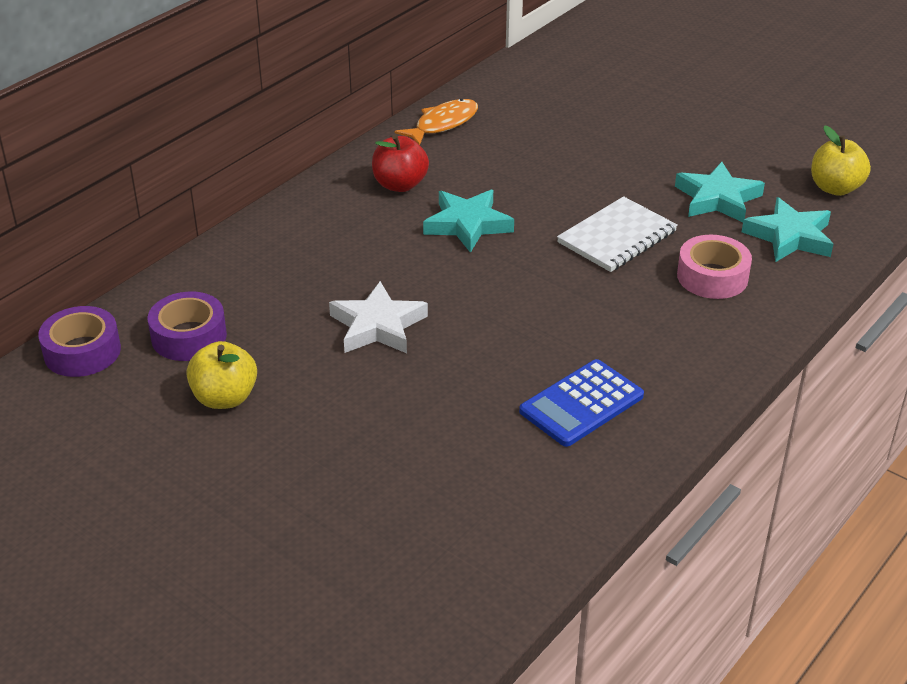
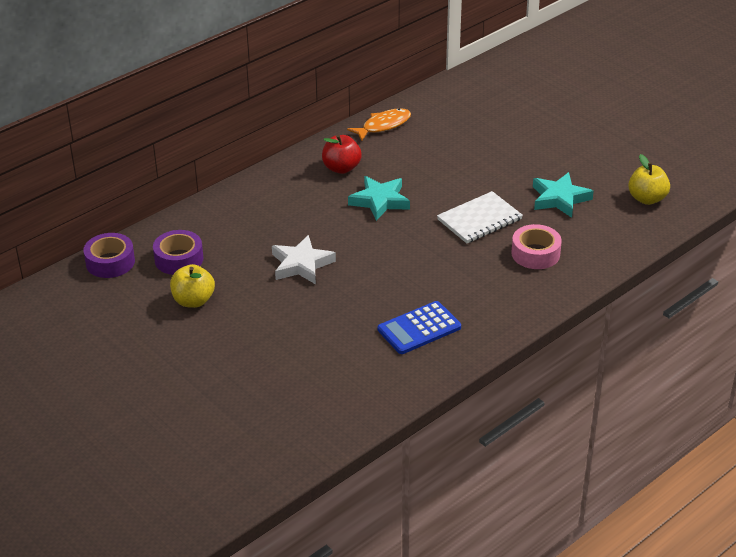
camera: 10 degrees right, 0 degrees up
(790, 237) = (600, 231): turquoise star -> none

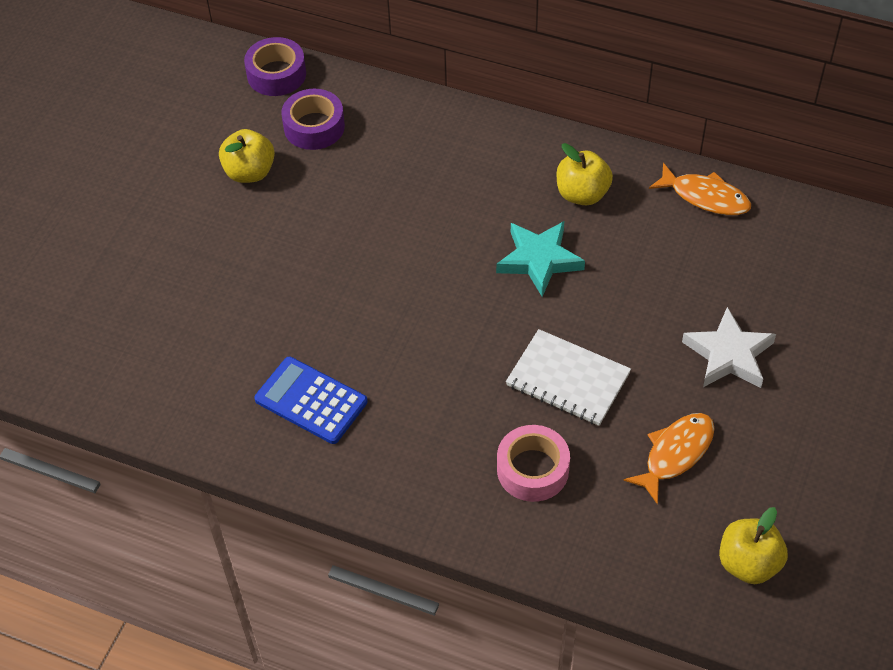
camera: 65 degrees right, 15 degrees up
(301, 264) = (367, 238): white star -> white star (728, 355)
(341, 168) = (582, 194): red apple -> yellow apple
(559, 198) = (675, 454): turquoise star -> orange fish

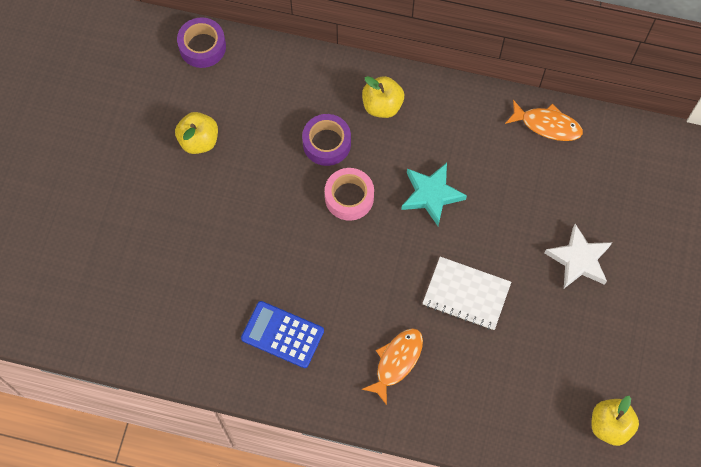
camera: 10 degrees left, 15 degrees up
(314, 127) = (241, 93): purple tape -> purple tape (327, 143)
(532, 469) = (451, 371): pink tape -> pink tape (349, 197)
(582, 194) = (455, 132): yellow apple -> yellow apple (382, 105)
(675, 454) = (550, 346): orange fish -> orange fish (396, 362)

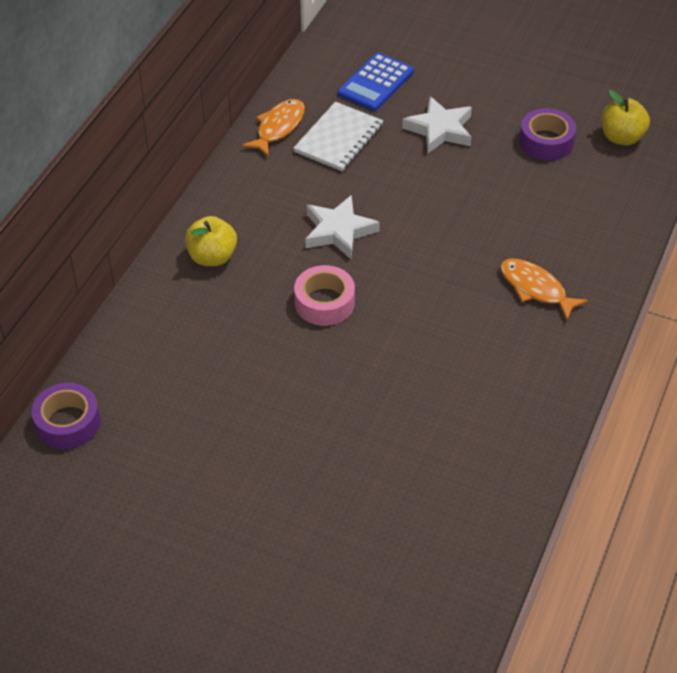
camera: 80 degrees left, 20 degrees down
(199, 141) = (206, 442): yellow apple -> none
(282, 334) = (489, 387): blue calculator -> blue calculator (375, 83)
(327, 143) = (247, 314): purple tape -> purple tape (546, 142)
(431, 195) = (338, 231): turquoise star -> white star
(466, 294) = (464, 220): white notebook -> white notebook (338, 138)

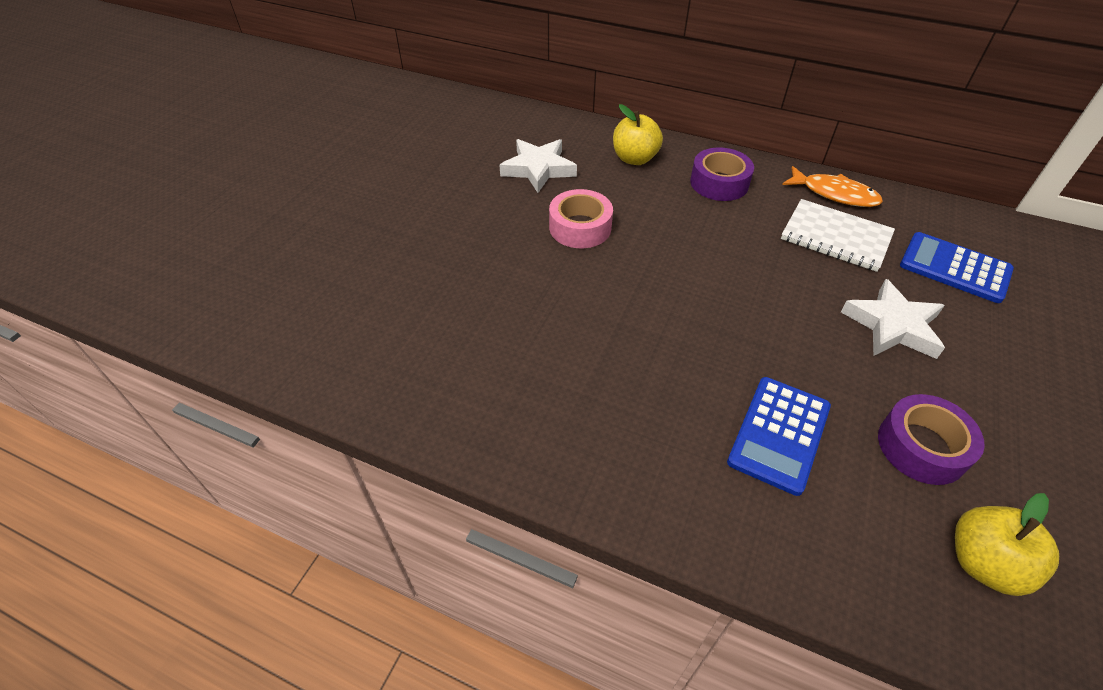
camera: 90 degrees right, 0 degrees up
(68, 423) = (450, 101): purple tape -> purple tape (719, 183)
(338, 231) = (685, 237): white star -> white star (538, 169)
(536, 289) = (613, 410): orange fish -> none
(545, 205) = (779, 434): none -> blue calculator

